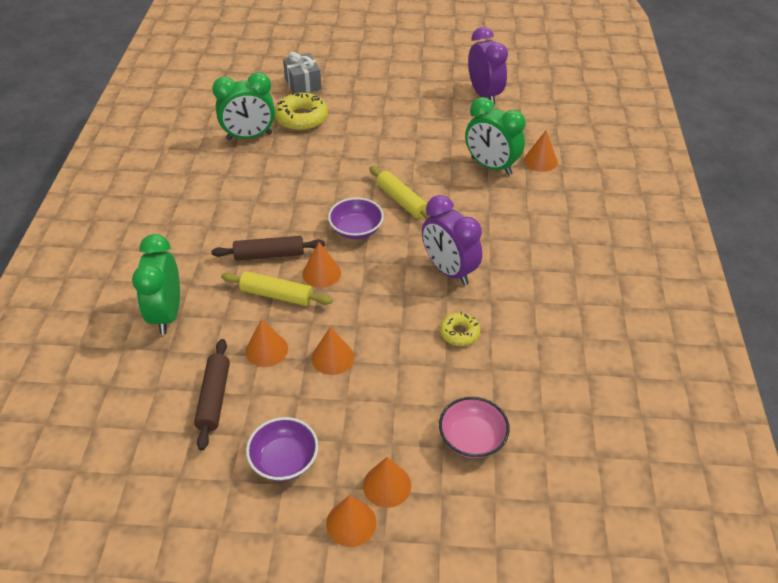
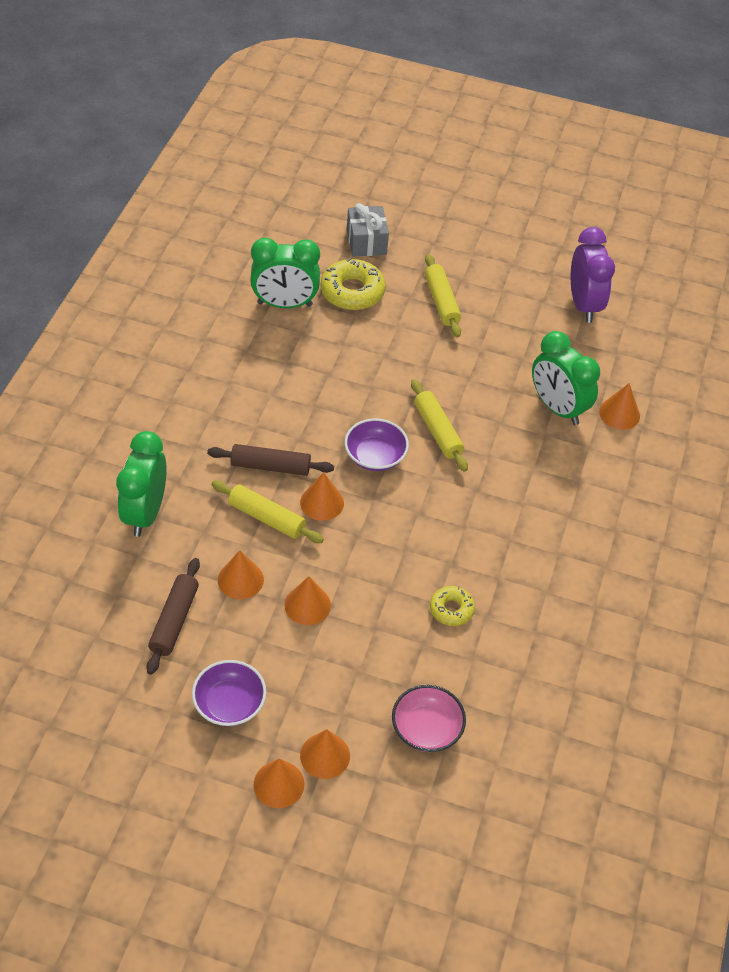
camera: 10 degrees right, 5 degrees up
(374, 112) = (441, 302): none -> yellow rolling pin
(449, 271) = (464, 532): purple clock -> none

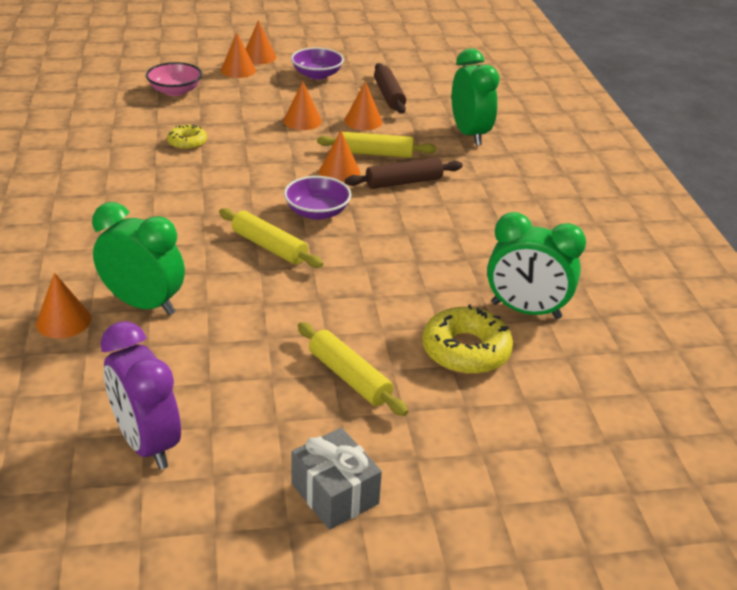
camera: 155 degrees right, 15 degrees down
(285, 304) = (525, 311): green clock -> green clock turned 135 degrees counterclockwise
(366, 242) = (506, 423): grey gift -> grey gift (335, 494)

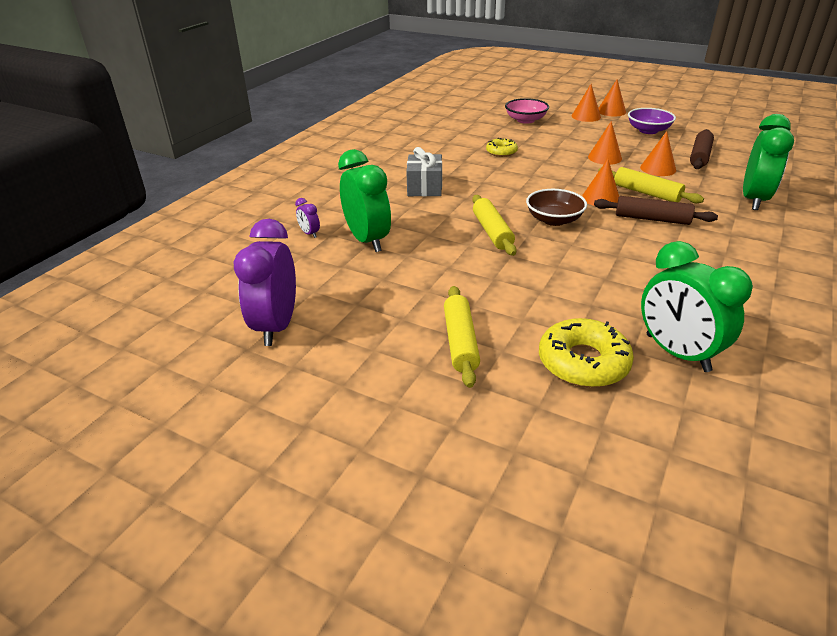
camera: 40 degrees right, 0 degrees up
(63, 321) = (309, 233): orange cone -> purple clock
(317, 212) = (554, 220): purple bowl -> brown bowl
(335, 494) = (360, 421): grey gift -> grey gift (424, 187)

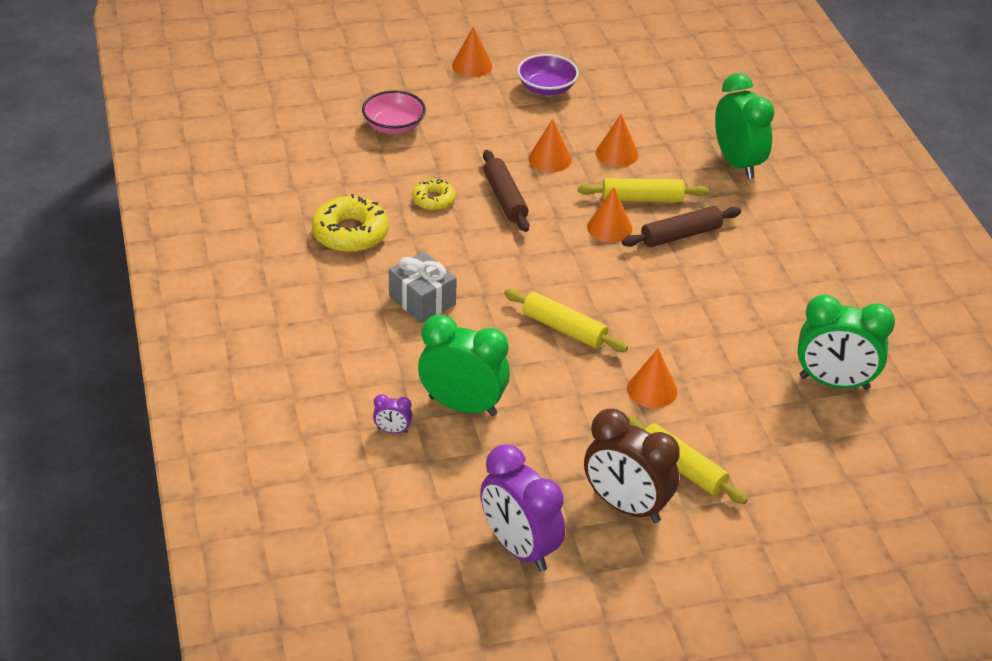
camera: 45 degrees left, 5 degrees up
(382, 342) = (626, 506): none -> brown clock
(554, 220) = (600, 282): brown bowl -> none
(583, 362) = (784, 431): yellow donut -> yellow donut (350, 233)
(586, 116) = (454, 88): orange cone -> orange cone (652, 390)
(700, 156) = (636, 113): brown rolling pin -> brown rolling pin (505, 198)

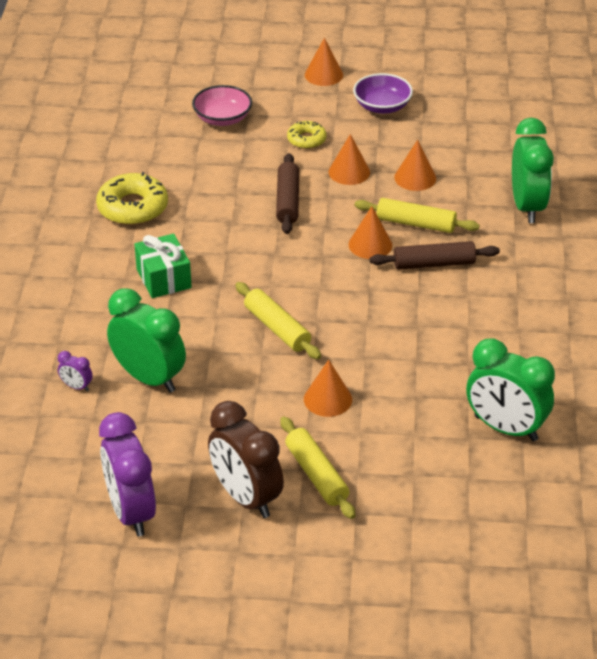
camera: 20 degrees right, 0 degrees up
(422, 300) = (163, 278): grey gift -> green gift
(433, 200) = (222, 191): yellow donut -> yellow donut (306, 140)

